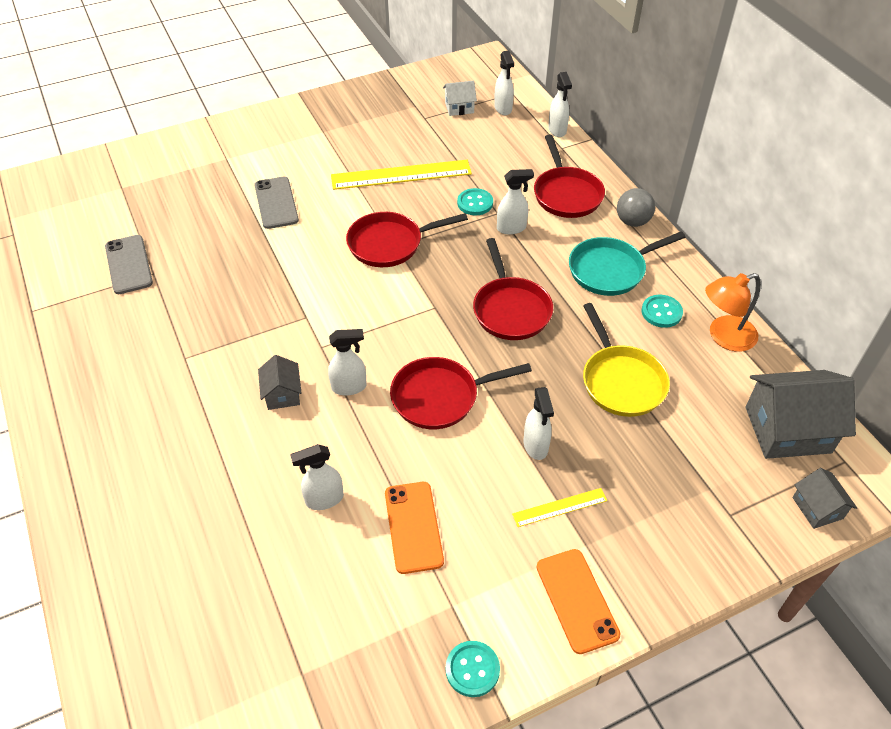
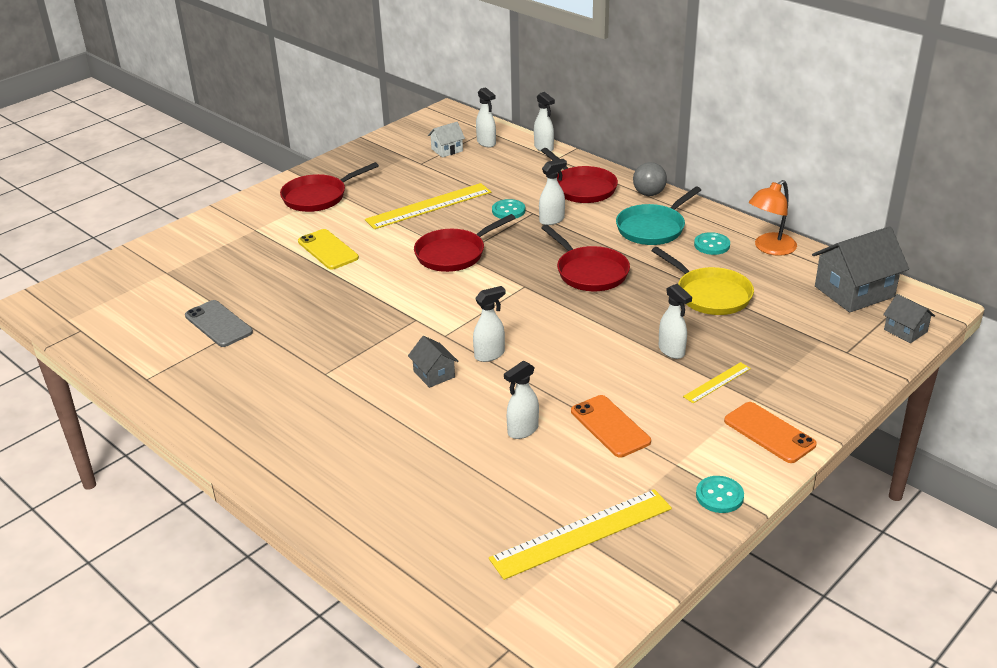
camera: 20 degrees left, 15 degrees down
(276, 203) = (328, 250): grey phone -> yellow phone
(303, 662) = (581, 533): none -> yellow ruler
(440, 397) = (572, 341): red pan -> red pan (318, 197)

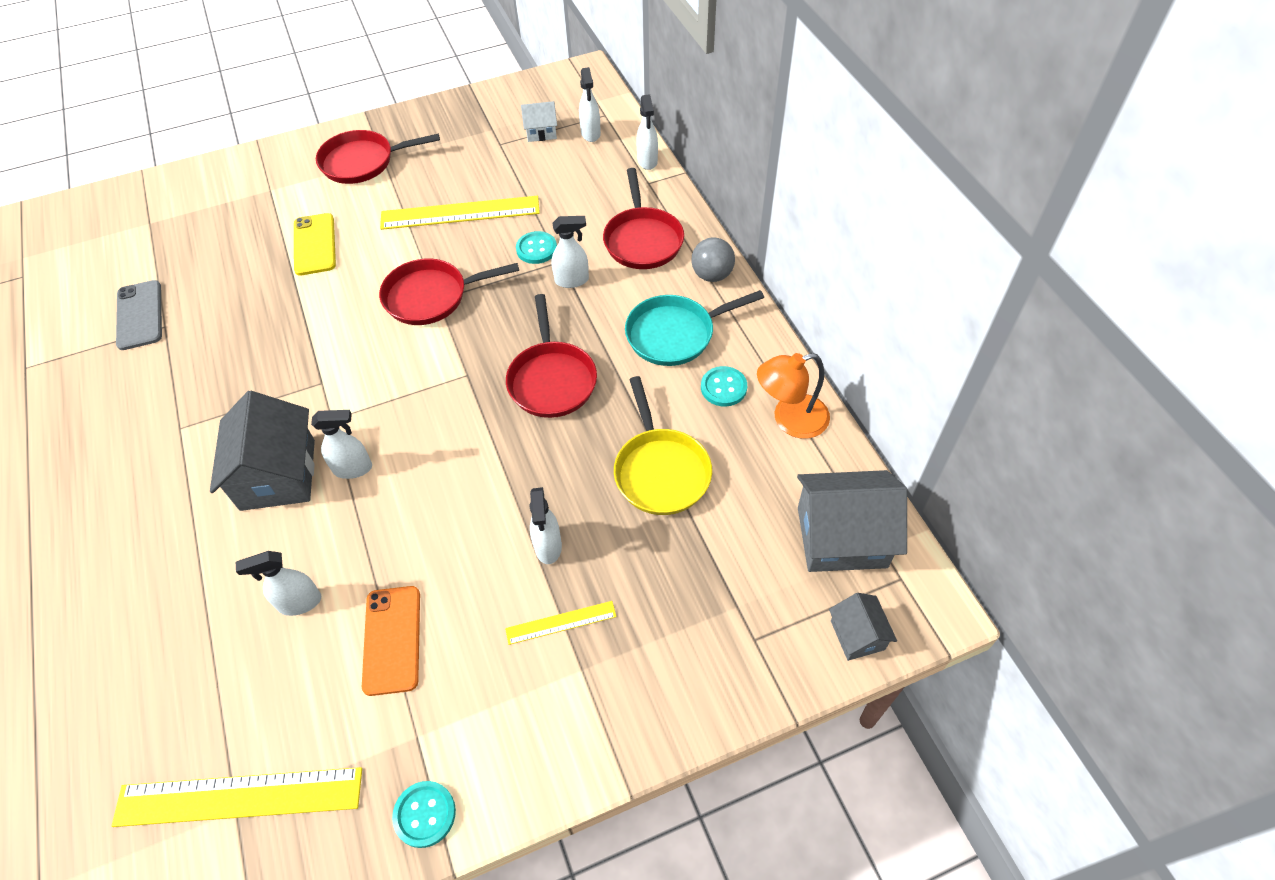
camera: 25 degrees right, 20 degrees up
(434, 374) = (278, 474): grey house -> grey house, size x1.94
(769, 433) = (558, 736): orange phone -> none

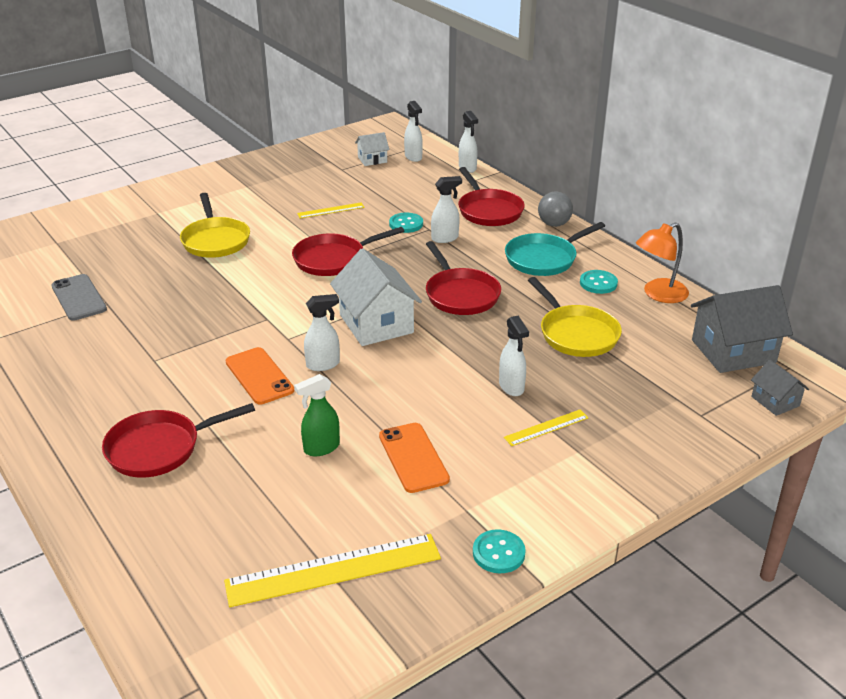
camera: 15 degrees left, 20 degrees down
(278, 474) = (259, 376): grey house -> orange phone
(299, 602) = (321, 448): white spray bottle -> green spray bottle
(315, 244) = (215, 240): yellow phone -> yellow pan
(363, 162) = (230, 189): red pan -> red pan (160, 448)
(437, 412) = (376, 324): none -> white house
(460, 213) = (331, 210): yellow ruler -> yellow ruler, size x0.50

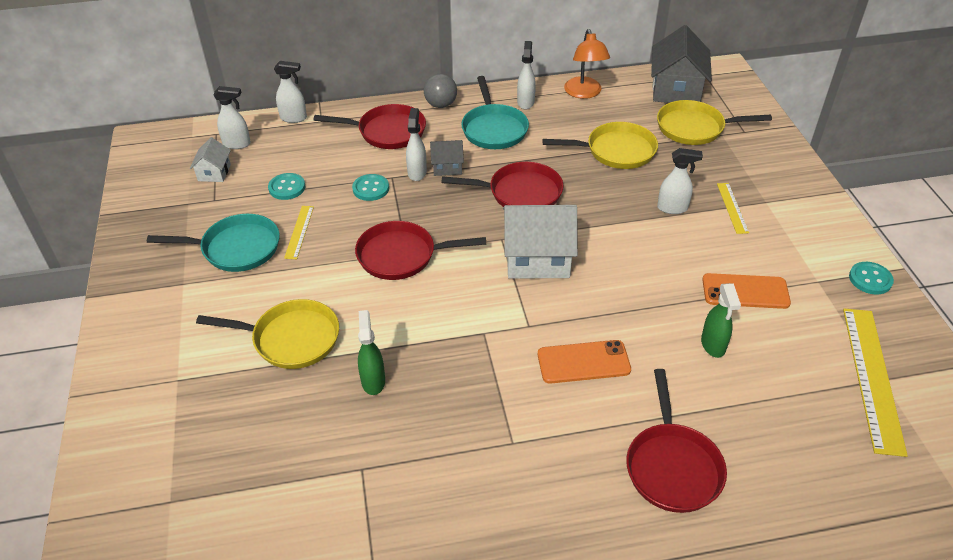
camera: 65 degrees left, 10 degrees up
(79, 298) = (334, 495): grey phone -> none
(190, 284) = (373, 381): none -> green spray bottle
(295, 193) = (236, 248): none -> turquoise pan
(323, 364) = (586, 311): white spray bottle -> white spray bottle (525, 102)
(334, 259) = (402, 255): red pan -> red pan turned 90 degrees clockwise
(598, 283) = (550, 115): turquoise button -> turquoise button (287, 187)
(670, 377) = (695, 128): none -> yellow pan
(775, 401) = (741, 96): grey house -> grey house (447, 167)

